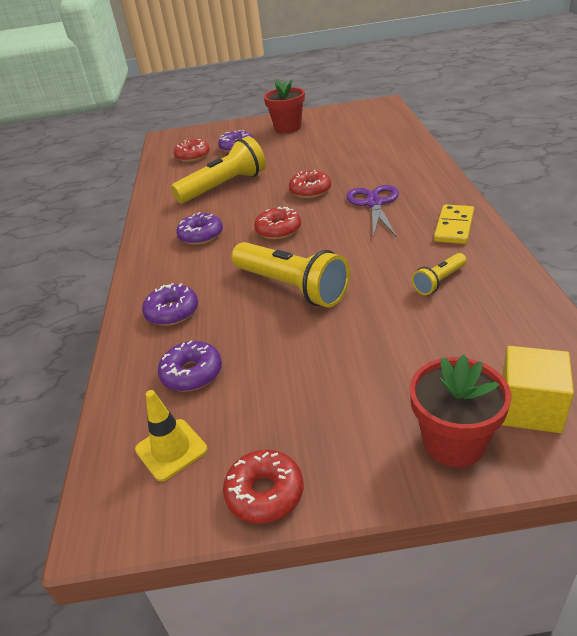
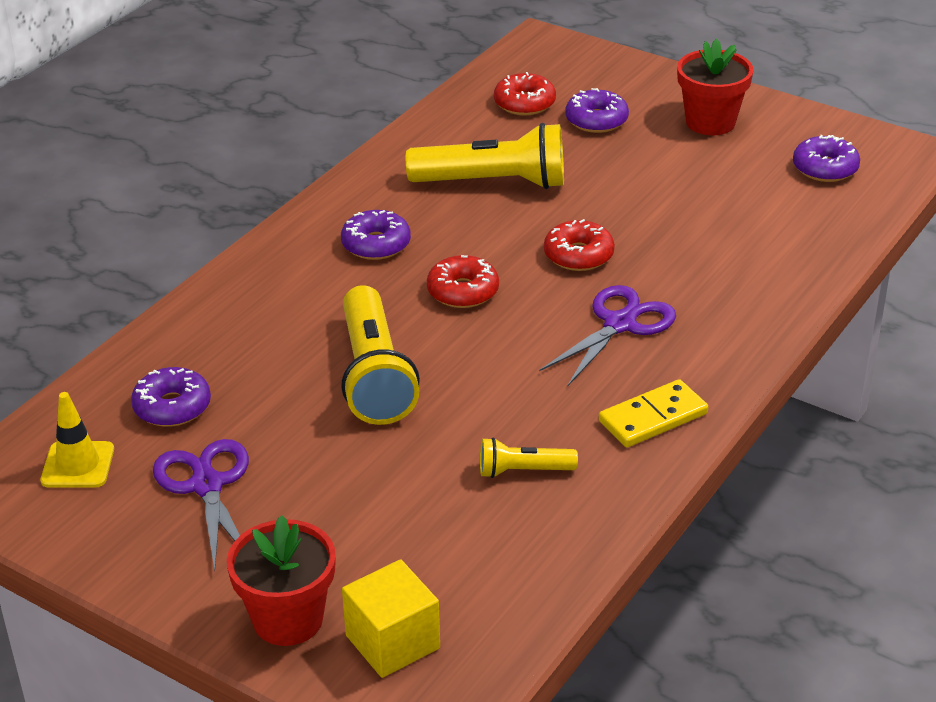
camera: 35 degrees right, 0 degrees up
(172, 312) = (233, 327): purple donut -> purple donut (825, 168)
(265, 493) = (100, 549): red donut -> none
(280, 402) = (206, 485): none -> purple scissors

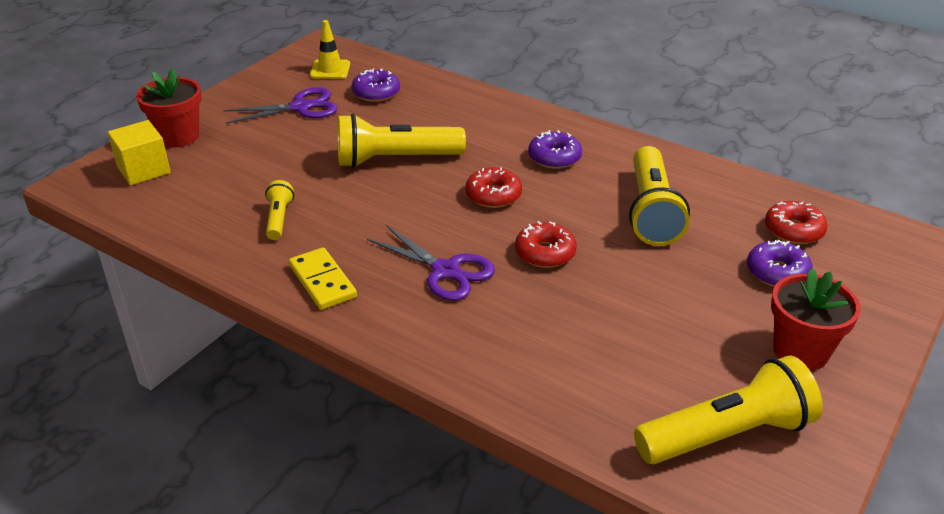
camera: 90 degrees right, 0 degrees up
(825, 168) = (727, 435): purple donut -> yellow flashlight

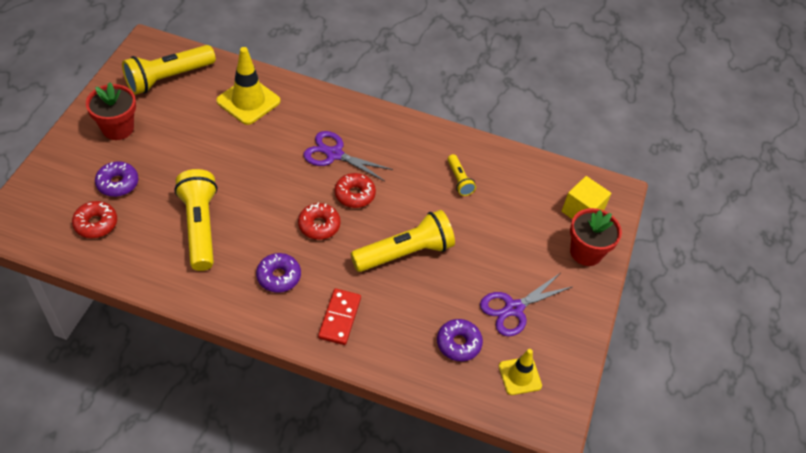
camera: 160 degrees right, 15 degrees up
(322, 281) = (406, 136): yellow domino -> none
(493, 121) = (340, 318): none -> red domino
(545, 253) = (273, 177): red donut -> red donut (354, 194)
(572, 369) = (248, 101): none -> yellow traffic cone

